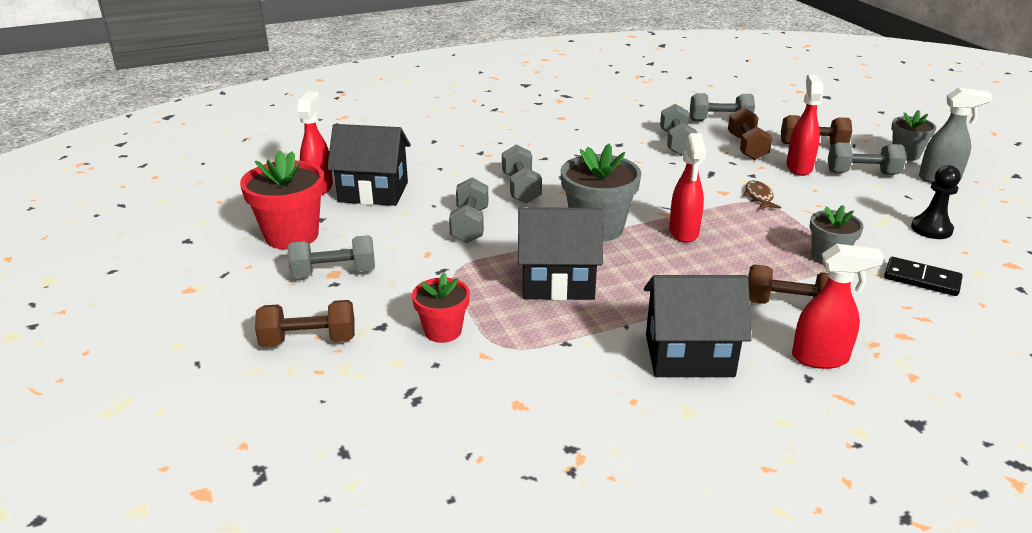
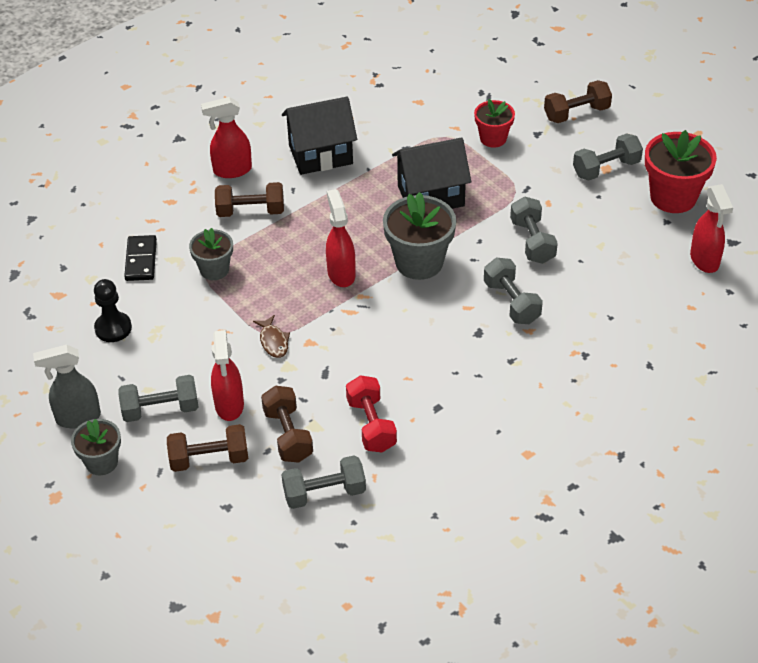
camera: 165 degrees right, 15 degrees up
(373, 192) = (648, 265): black house -> none
(676, 143) = (371, 425): grey dumbbell -> red dumbbell
(921, 279) = (141, 260): black domino -> black domino turned 75 degrees clockwise

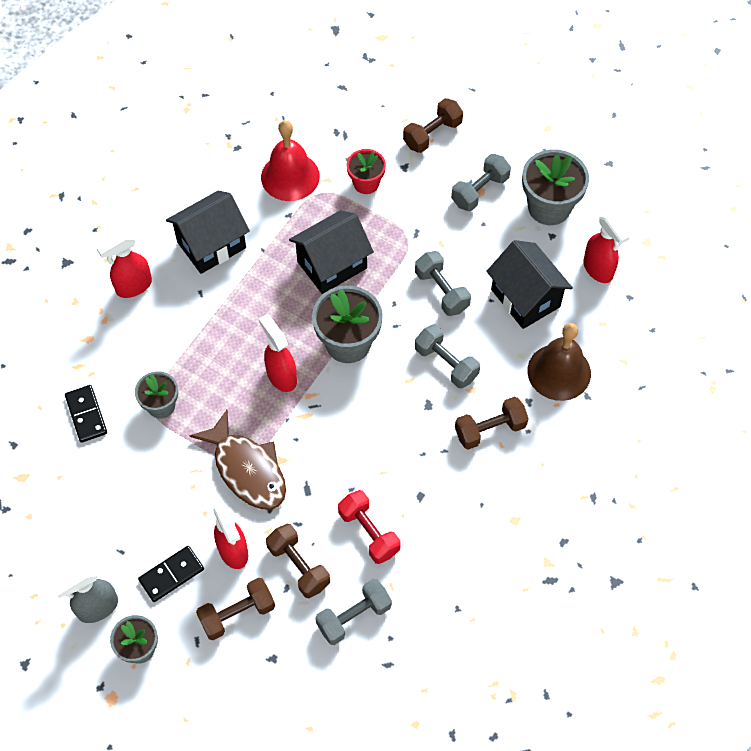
camera: 20 degrees left, 15 degrees up
(113, 328) = (91, 499): black pawn -> none
(160, 409) = (171, 575): grey dumbbell -> black domino
(250, 211) = (170, 329): brown dumbbell -> brown dumbbell (490, 430)
(273, 341) = (247, 469): brown fish -> brown fish, size x2.17
(420, 117) = (290, 176): none -> red bell
(617, 267) = (525, 298): none -> black house
(627, 337) = (559, 372): none -> brown bell
(673, 197) = (549, 207): red flower pot -> grey flower pot

